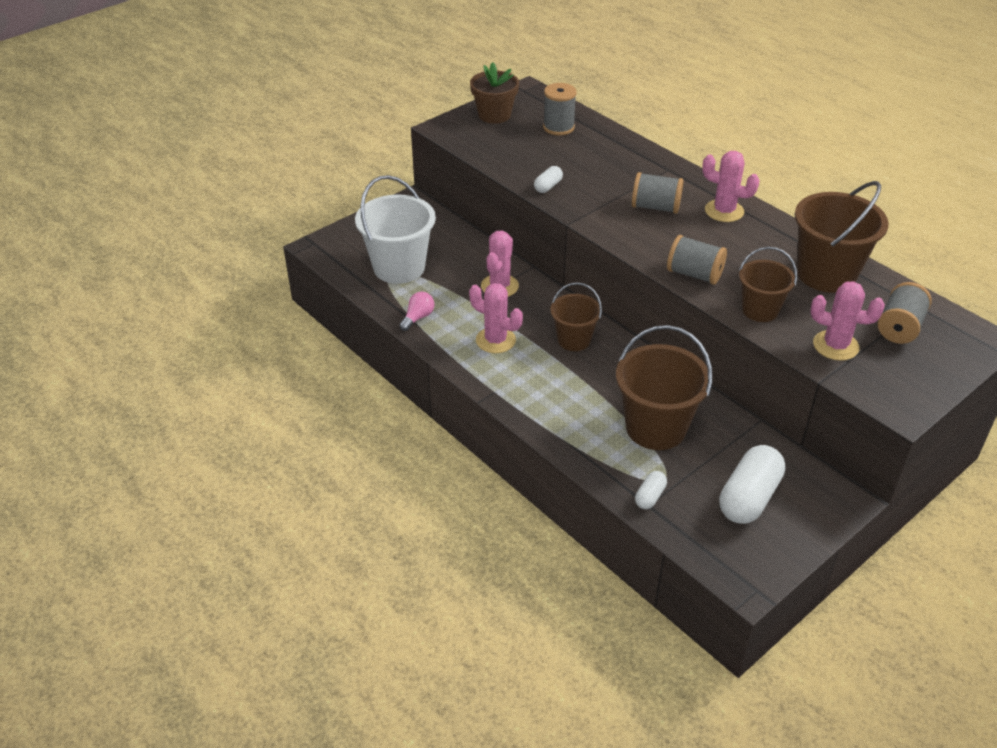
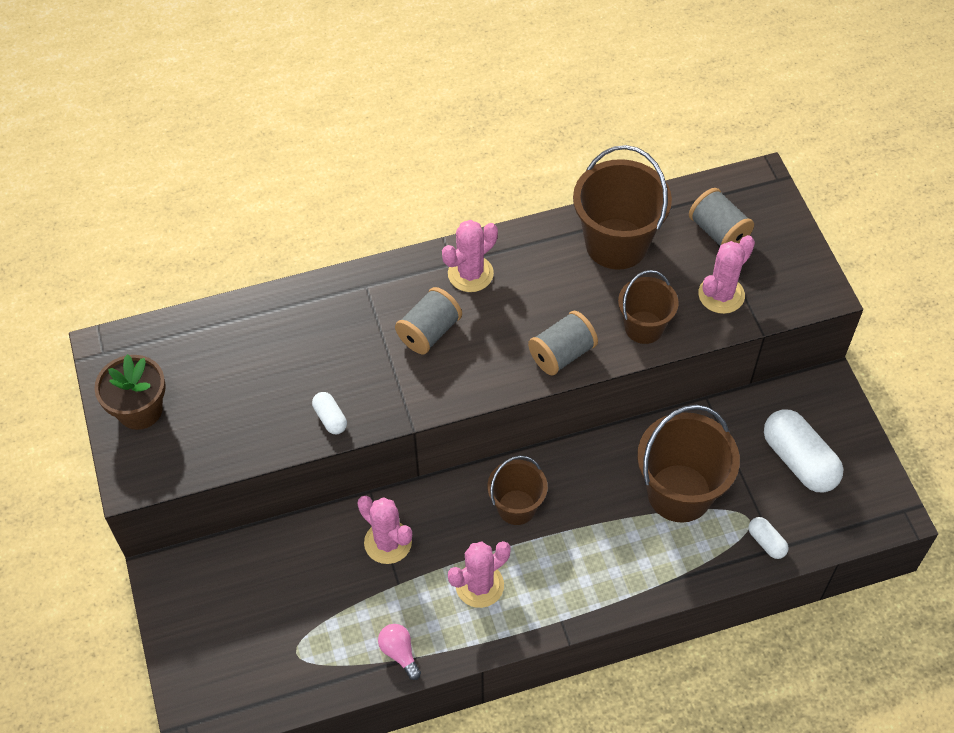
camera: 65 degrees left, 15 degrees up
(399, 267) = (293, 639): white bucket -> none
(558, 127) = (213, 353): grey spool -> none

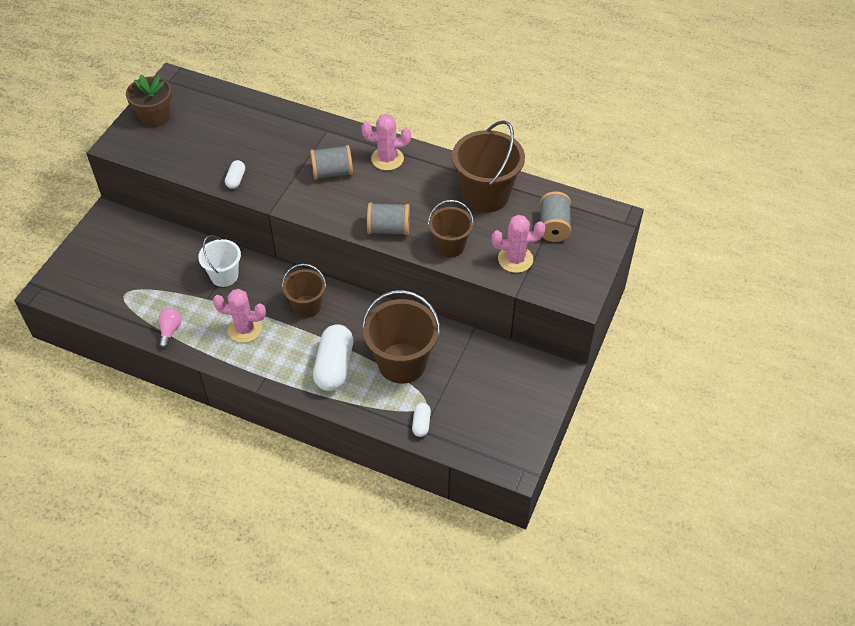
camera: 40 degrees right, 5 degrees down
(388, 542) = (224, 276): pink cactus -> white bucket
(799, 460) = (491, 397): white capsule -> white capsule (334, 366)

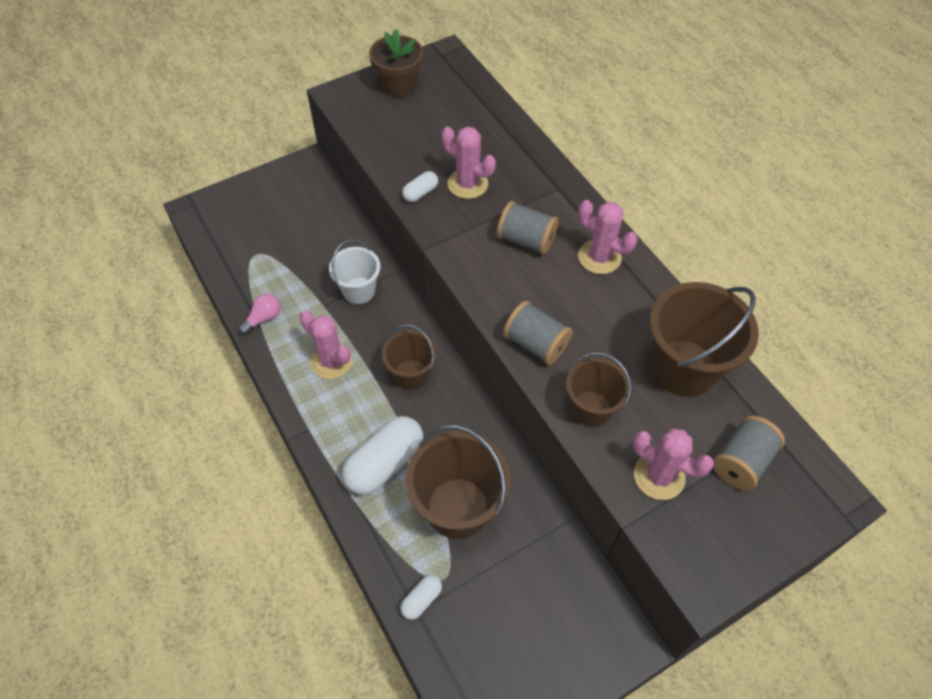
camera: 35 degrees right, 5 degrees up
(263, 158) = (467, 184): none -> pink cactus

